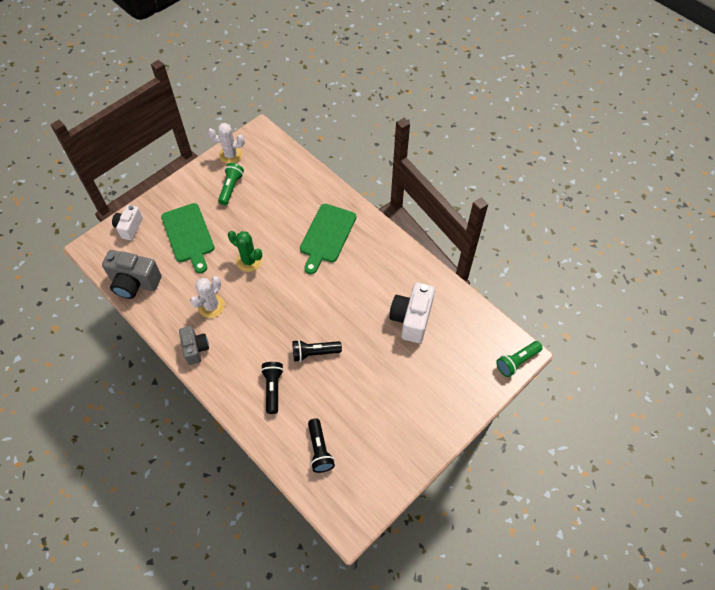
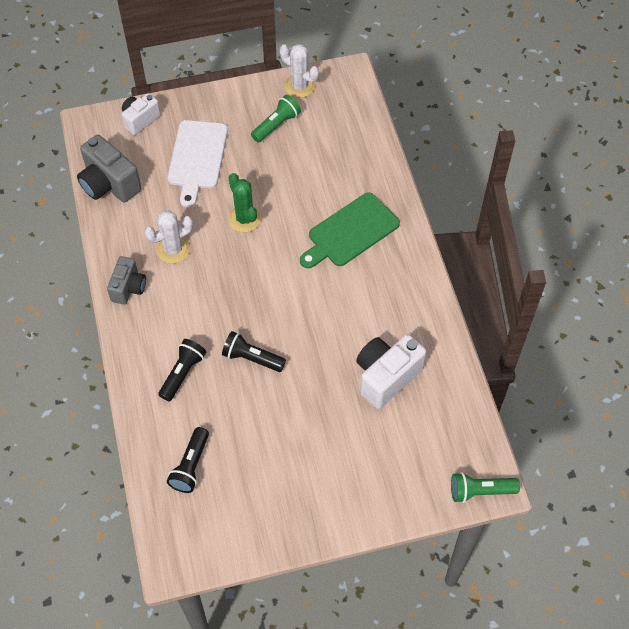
camera: 30 degrees right, 0 degrees up
(188, 235) = (197, 158): green cutting board -> white cutting board

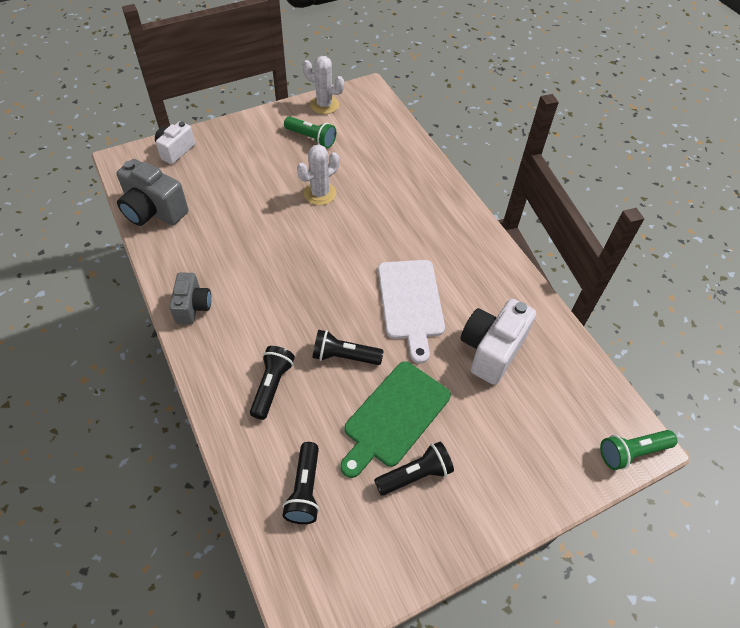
camera: 15 degrees left, 5 degrees down
(173, 249) = (234, 262): white cactus -> white cactus (320, 194)
(197, 158) = (240, 176): white cutting board -> white cutting board (410, 303)
(245, 219) = (301, 222): green cactus -> none
(276, 125) = (311, 138): green flashlight -> green flashlight turned 90 degrees clockwise
(285, 472) = (415, 475): none -> black flashlight
(350, 232) = (410, 219): green cutting board -> green cutting board (394, 416)

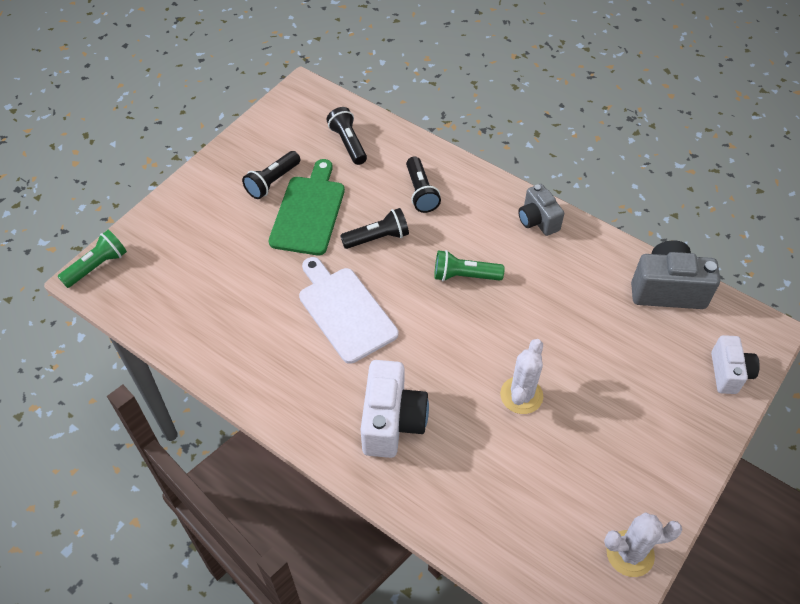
camera: 155 degrees right, 0 degrees up
(311, 138) = (597, 477): green flashlight -> green flashlight (464, 276)
(491, 350) = (247, 299): white camera -> white camera (392, 422)

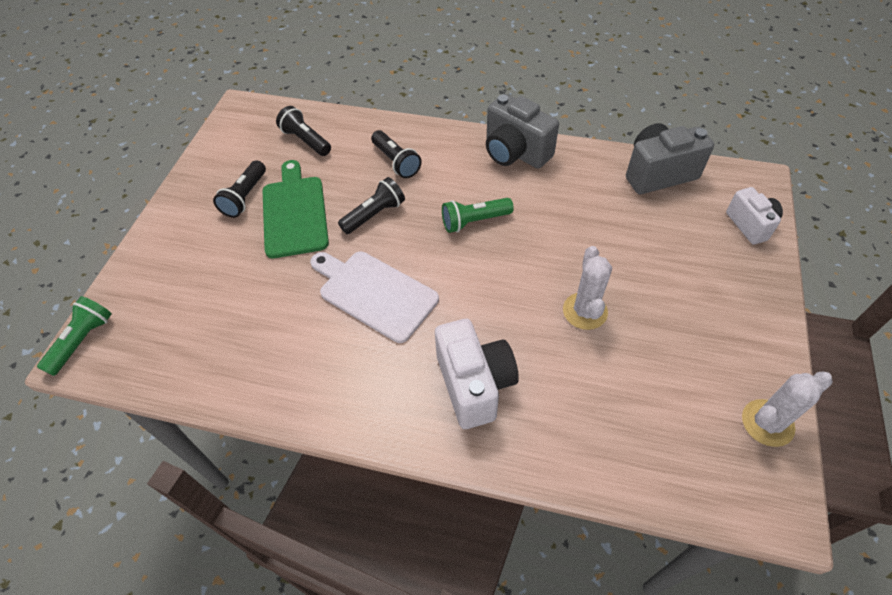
camera: 20 degrees left, 0 degrees up
(537, 220) = (515, 152): grey camera -> grey camera, size x1.58

